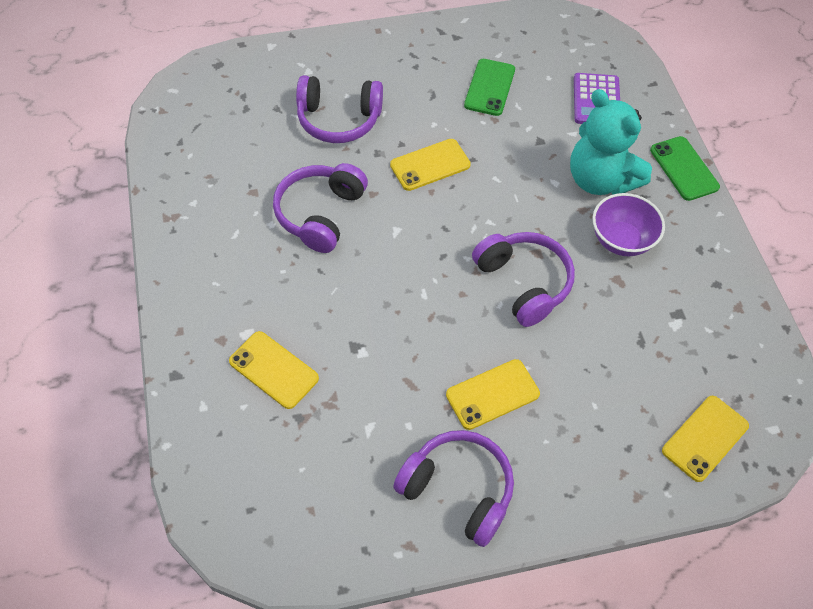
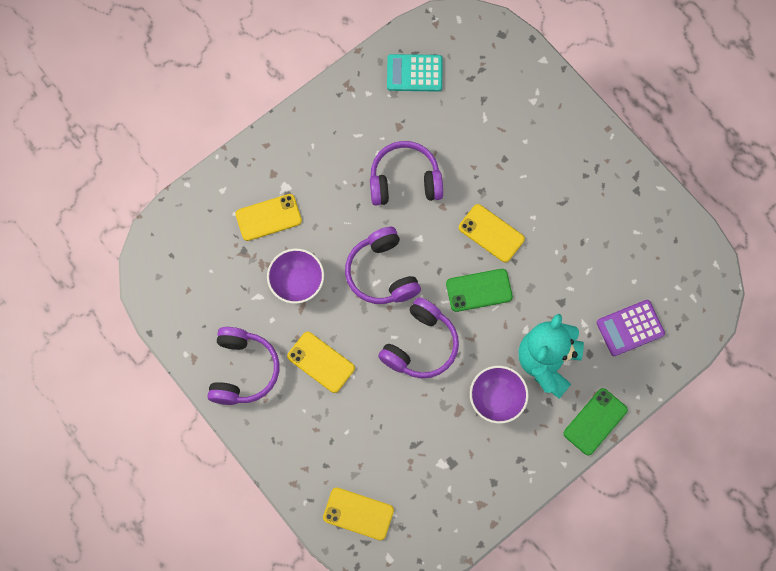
camera: 65 degrees right, 15 degrees up
(203, 152) = (414, 73): none -> turquoise calculator
(274, 370) = (268, 217): yellow phone -> yellow phone turned 60 degrees clockwise
(339, 119) = (498, 148): purple headphones -> purple headphones (382, 273)
(376, 375) = (297, 282): none -> purple bowl
(489, 87) = (595, 241): green phone -> green phone (479, 290)

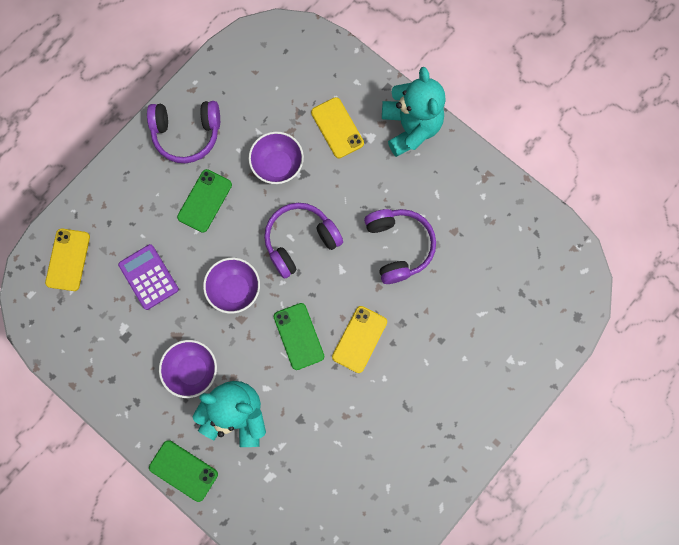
camera: 80 degrees right, 5 degrees up
(283, 147) = (410, 127): none -> turquoise teddy bear
(321, 362) = (205, 201): yellow phone -> green phone
(414, 73) = (514, 237): turquoise calculator -> none
(420, 345) = (235, 289): purple headphones -> purple bowl
(630, 328) = (284, 494): purple calculator -> purple calculator (148, 277)

